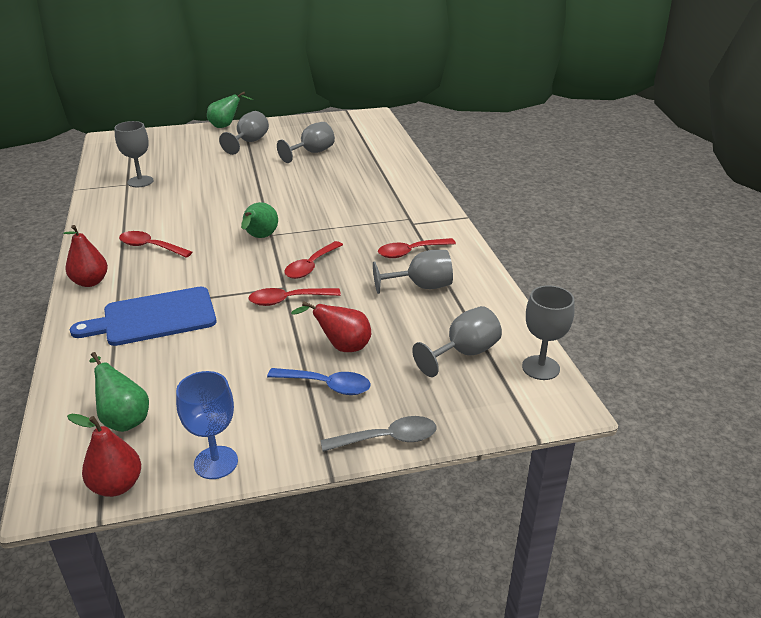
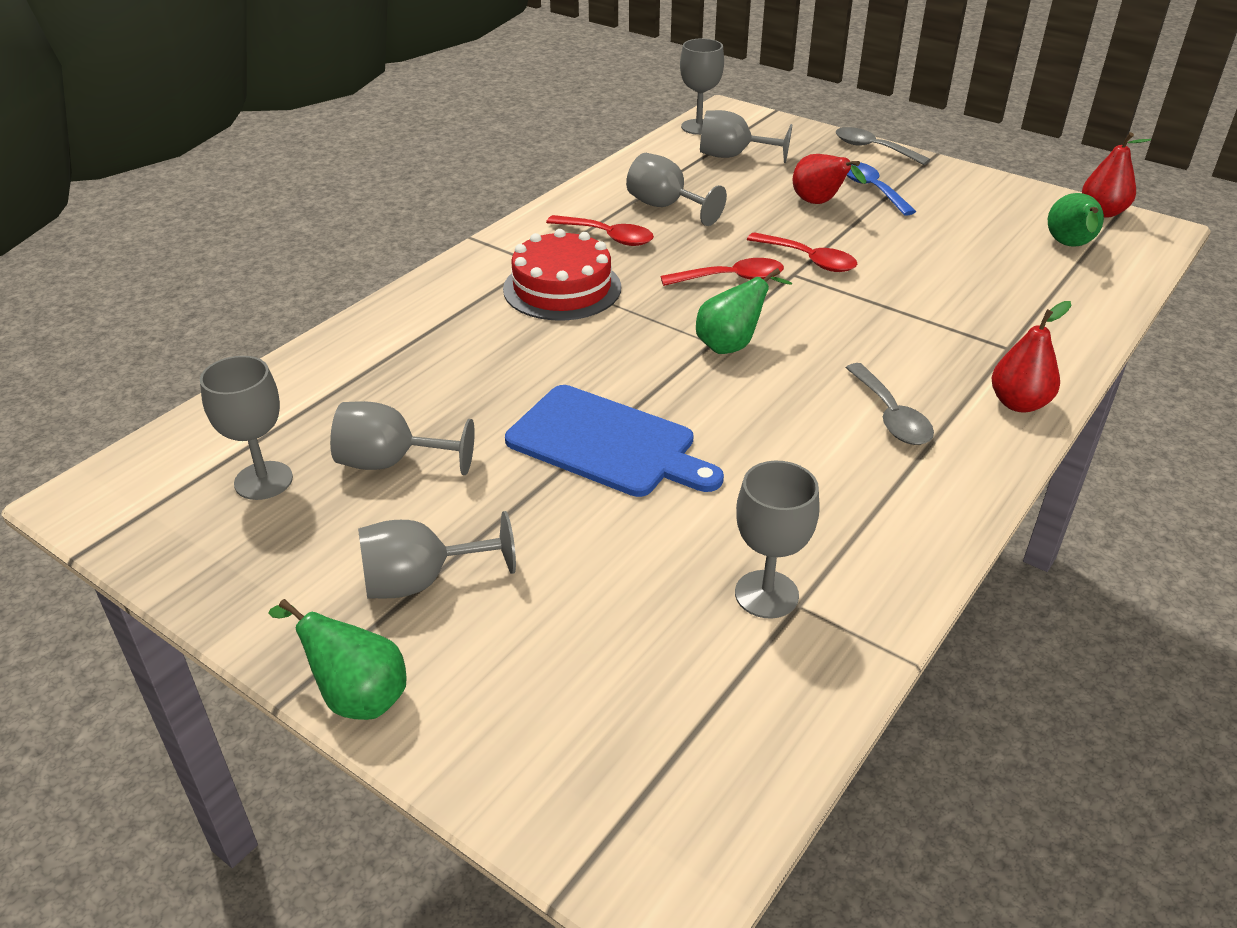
camera: 130 degrees left, 5 degrees up
(150, 247) = (890, 415): red spoon -> grey spoon
(154, 317) = (971, 315): blue cutting board -> blue cutting board (607, 443)
(216, 462) = (1014, 191): blue goblet -> none
(338, 135) = (263, 480): none -> grey goblet
(376, 220) = (562, 288): none -> red cake

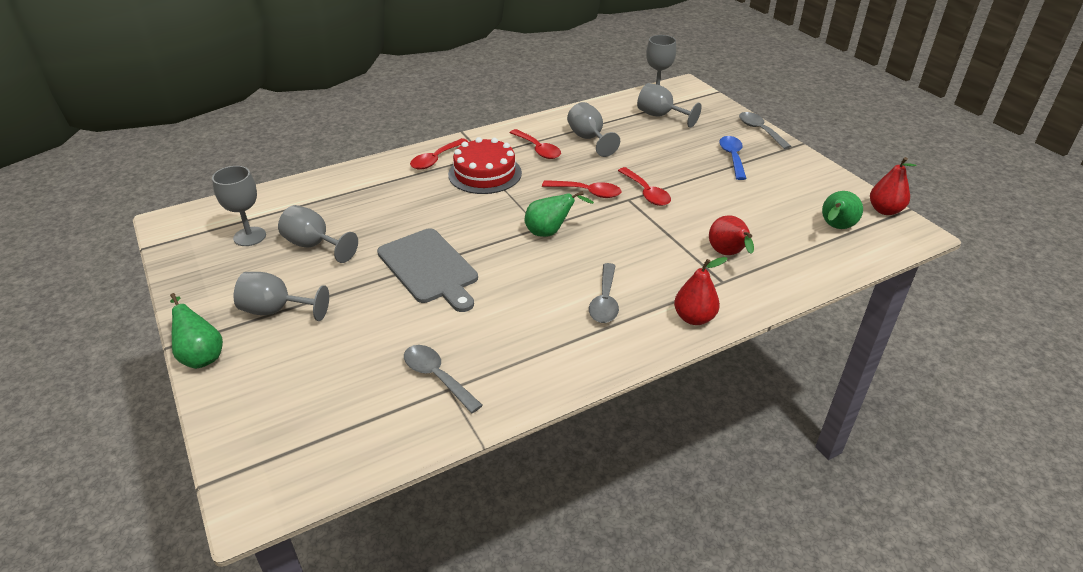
camera: 25 degrees right, 0 degrees up
(468, 285) = (436, 159): none -> red spoon
(607, 443) = (429, 268): blue cutting board -> grey cutting board
(766, 594) = (437, 377): grey goblet -> grey spoon
(819, 203) = (688, 159): red pear -> red pear (728, 254)

